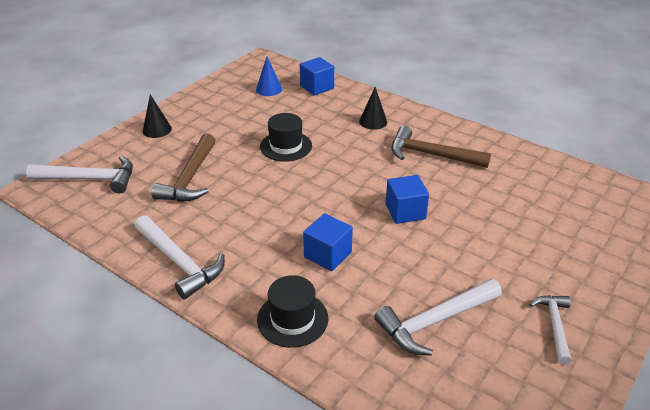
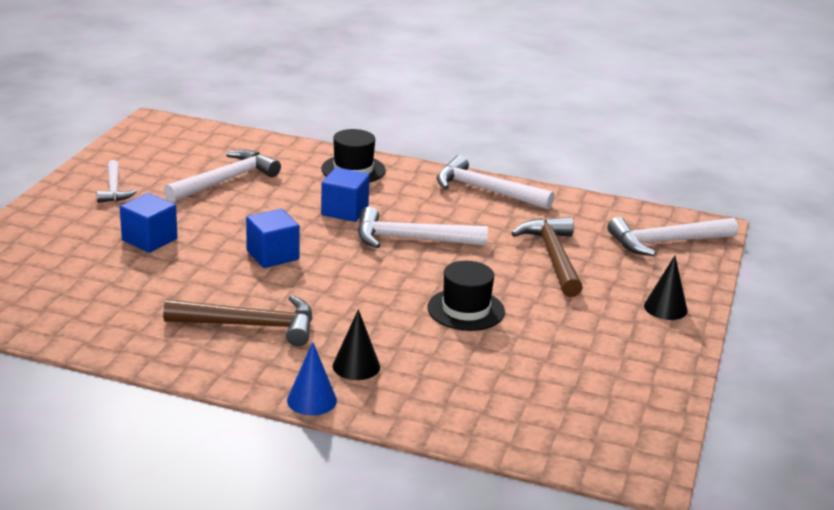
camera: 160 degrees right, 10 degrees down
(269, 89) = (569, 402): blue cone -> blue cone (312, 400)
(287, 212) = (411, 239): none -> white hammer
(317, 87) = (488, 421): blue cube -> blue cube (149, 240)

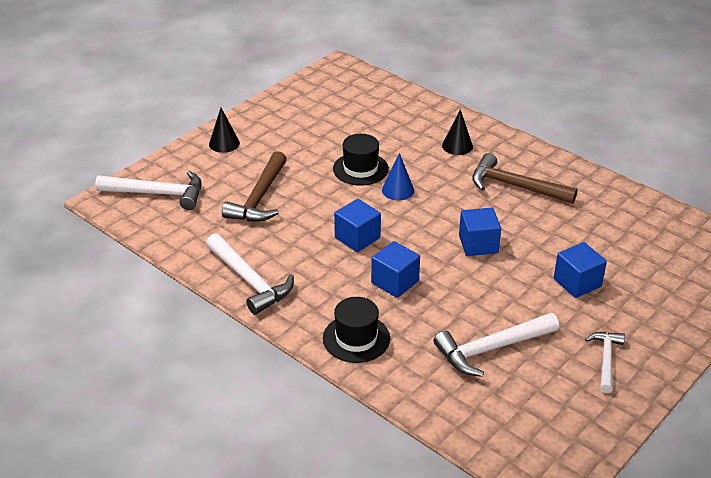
camera: 155 degrees left, 10 degrees up
(312, 400) = (494, 131): blue cone -> blue cone (398, 190)
(411, 239) = (357, 238): white hammer -> blue cube

